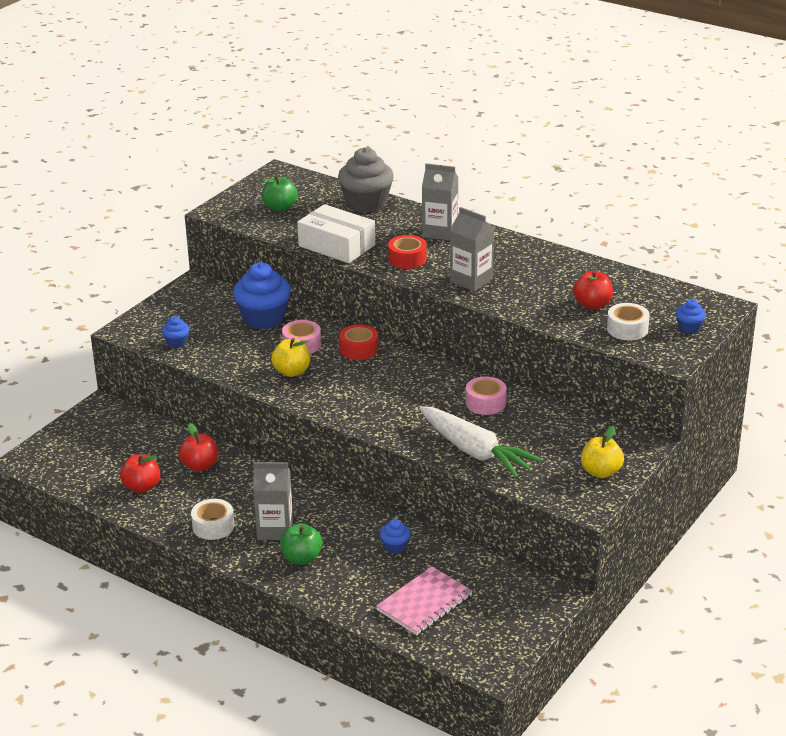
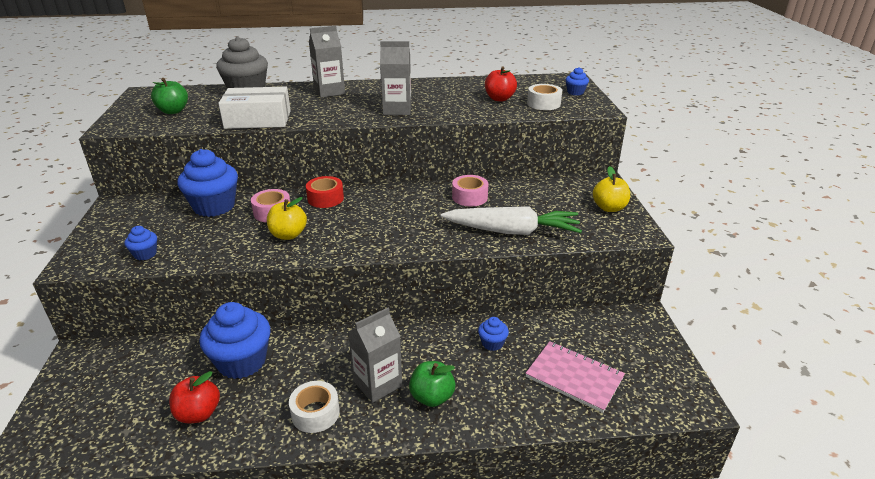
camera: 40 degrees left, 0 degrees up
(200, 466) = (242, 361): red apple -> blue cupcake
(407, 259) = (329, 112): red tape -> none
(424, 603) = (574, 377): pink notebook -> pink notebook turned 60 degrees counterclockwise

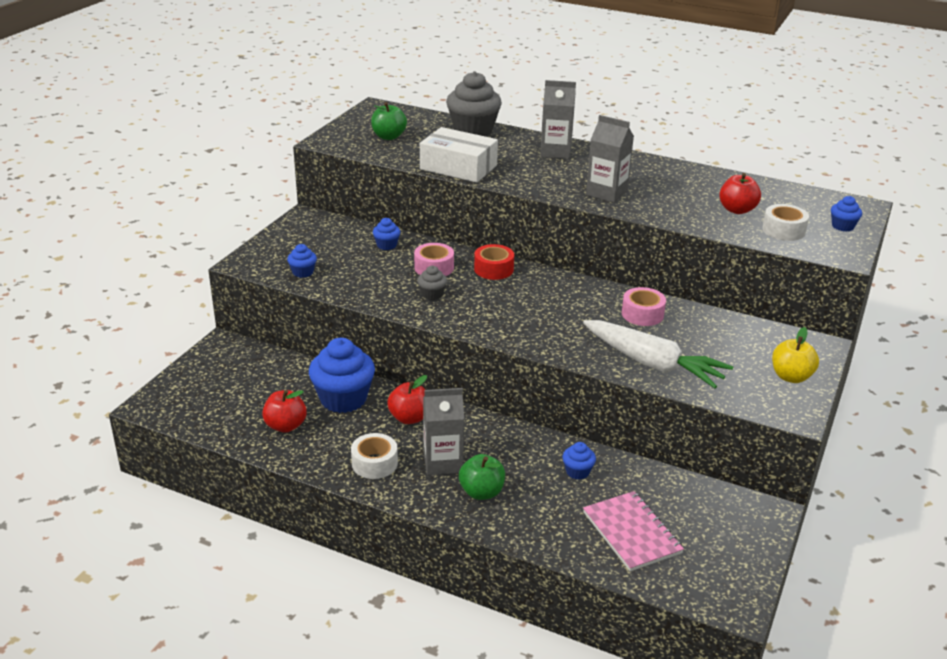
camera: 30 degrees right, 0 degrees up
(214, 206) = (386, 245): blue cupcake -> blue cupcake, size x0.47
(288, 235) = (432, 294): yellow apple -> grey cupcake
(317, 354) = (409, 418): none -> red apple

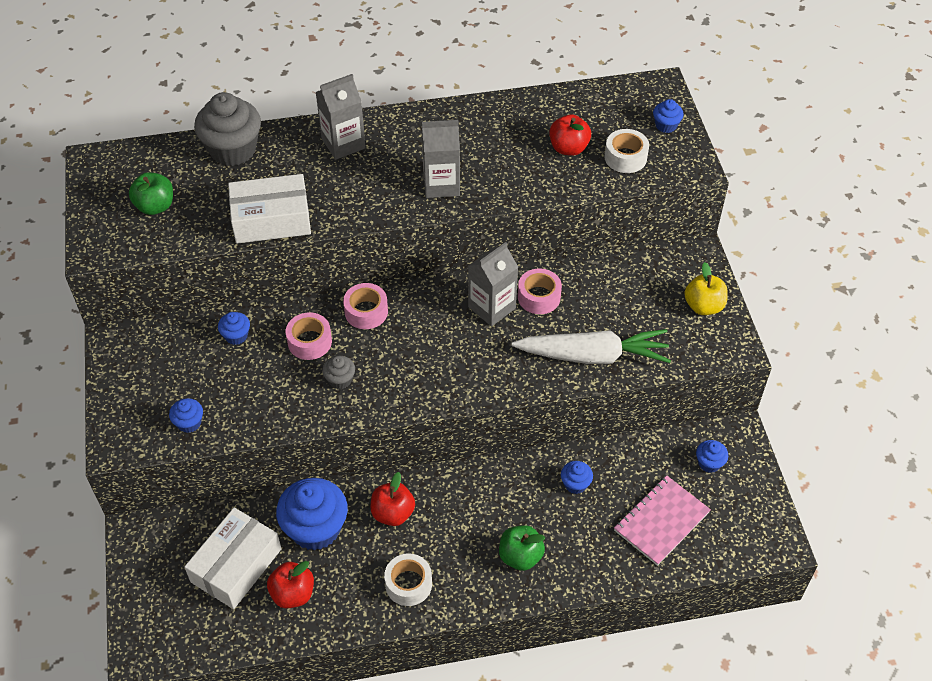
camera: 35 degrees left, 20 degrees up
(266, 391) = (236, 565): none -> white box
(443, 462) = (463, 544): grey carton -> grey carton (492, 307)
(493, 269) = (366, 312): red tape -> pink tape
(631, 533) = (661, 521): pink notebook -> pink notebook turned 75 degrees counterclockwise
(718, 517) = (709, 463): none -> blue cupcake

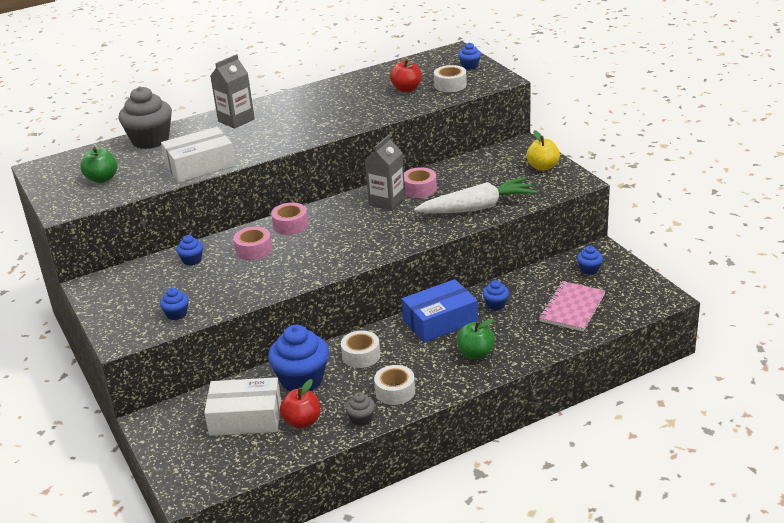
camera: 15 degrees left, 20 degrees down
(236, 565) = (245, 417): white box -> white box turned 75 degrees clockwise
(340, 380) = (289, 263): grey cupcake -> grey cupcake (361, 419)
(393, 513) = (361, 355): red apple -> white tape
(441, 184) = (322, 123): grey carton -> none
(501, 489) = (440, 321): none -> blue box

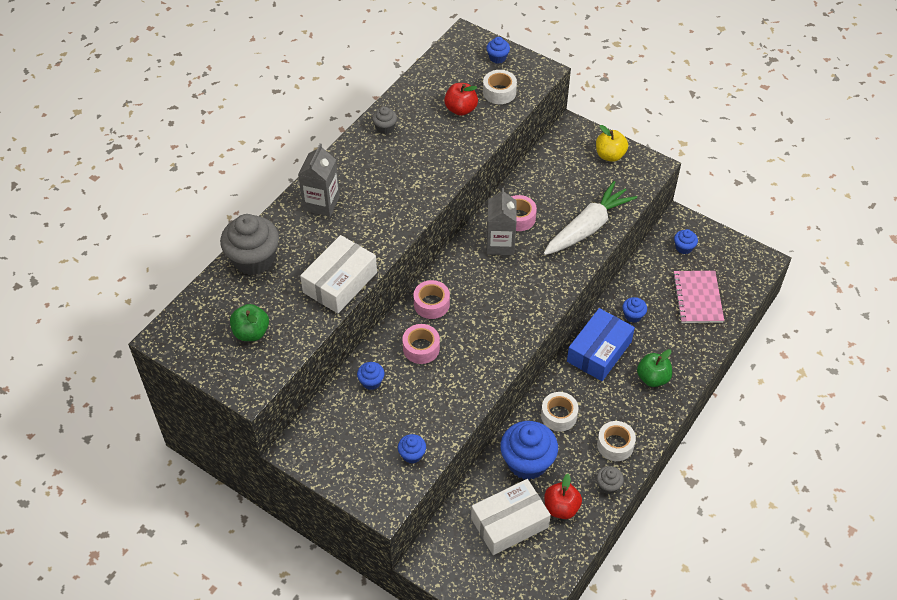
camera: 30 degrees left, 20 degrees up
(332, 89) = (385, 127): none -> grey cupcake

